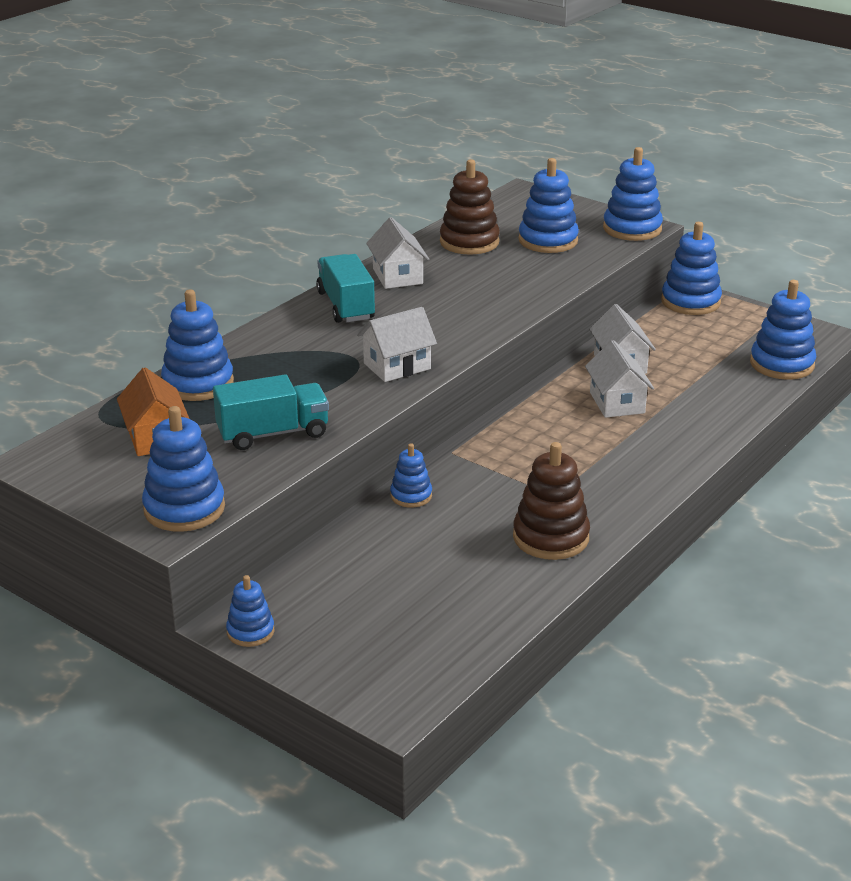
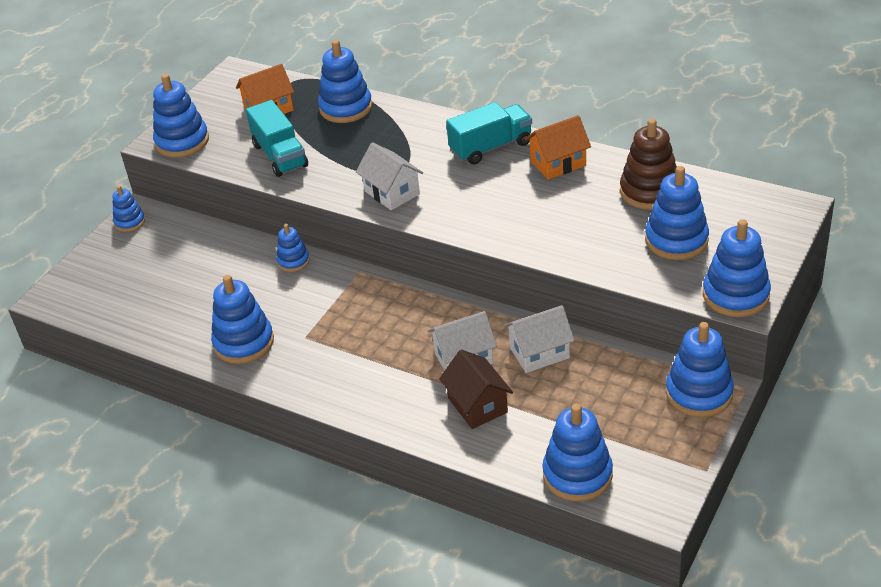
camera: 85 degrees right, 10 degrees up
(397, 276) = (558, 163): white house -> orange house
(550, 537) = (244, 342): brown stacking toy -> blue stacking toy
(686, 402) = (477, 405): none -> brown house

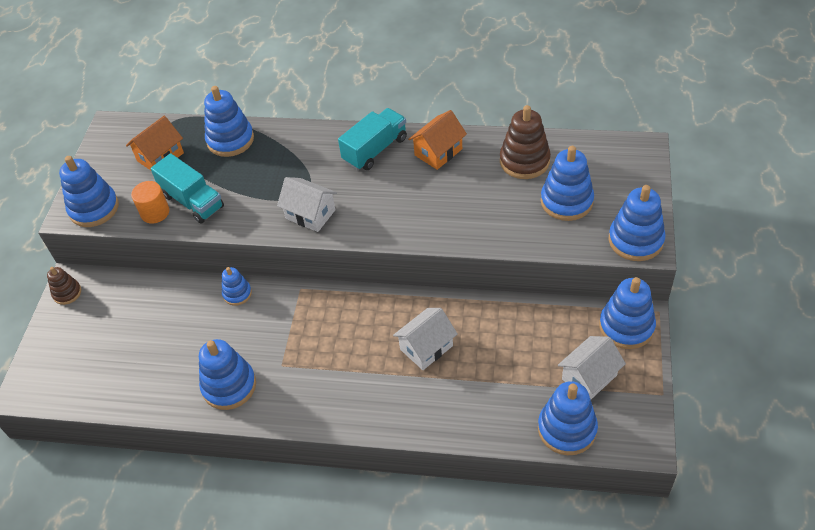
camera: 20 degrees left, 10 degrees up
(130, 222) = (67, 293): blue stacking toy -> brown stacking toy
(238, 158) = (155, 212): none -> orange cylinder
(477, 405) = (458, 388): brown house -> none
(539, 353) = (486, 325): white house -> white house (589, 377)

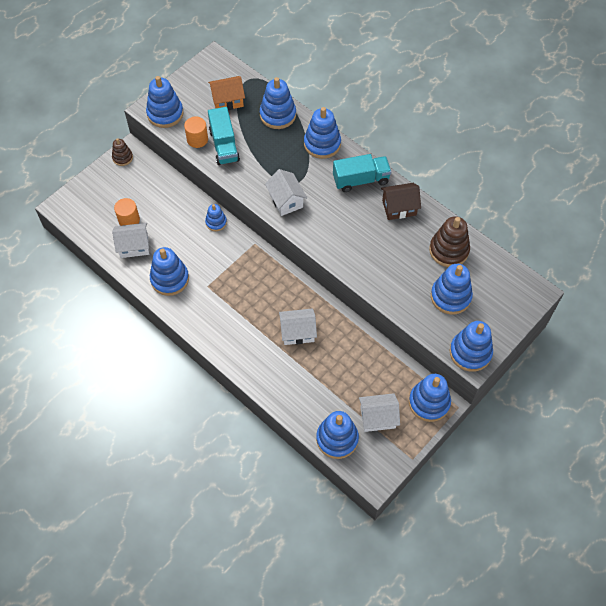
camera: 30 degrees right, 10 degrees up
(126, 353) = (129, 220): none -> orange cylinder
(155, 378) = (134, 246): none -> white house
(303, 140) = (322, 144): none -> blue stacking toy
(438, 152) = (399, 207): orange house -> brown house

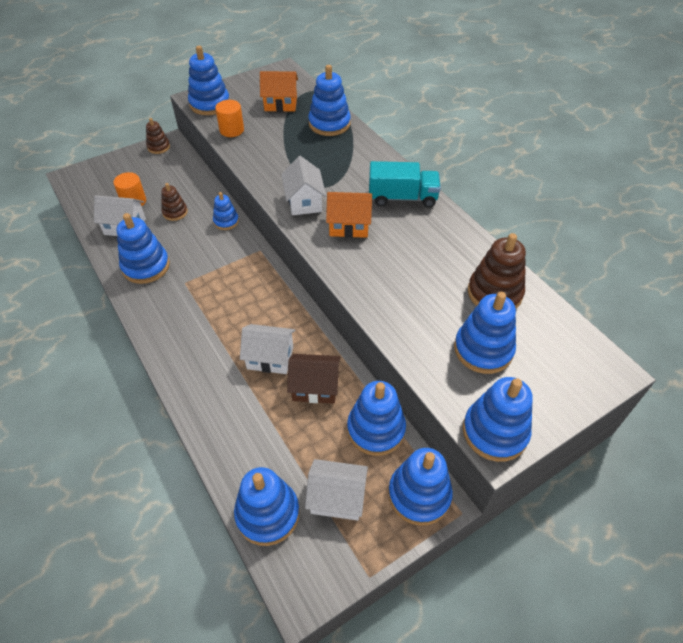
camera: 15 degrees right, 10 degrees down
(169, 223) = (175, 212): none -> brown stacking toy
(224, 145) = (258, 140): turquoise truck -> none
(322, 144) = (369, 156): blue stacking toy -> blue stacking toy (376, 429)
(328, 216) = (349, 226): none -> orange house
(399, 207) = (441, 234): brown house -> brown house (315, 387)

